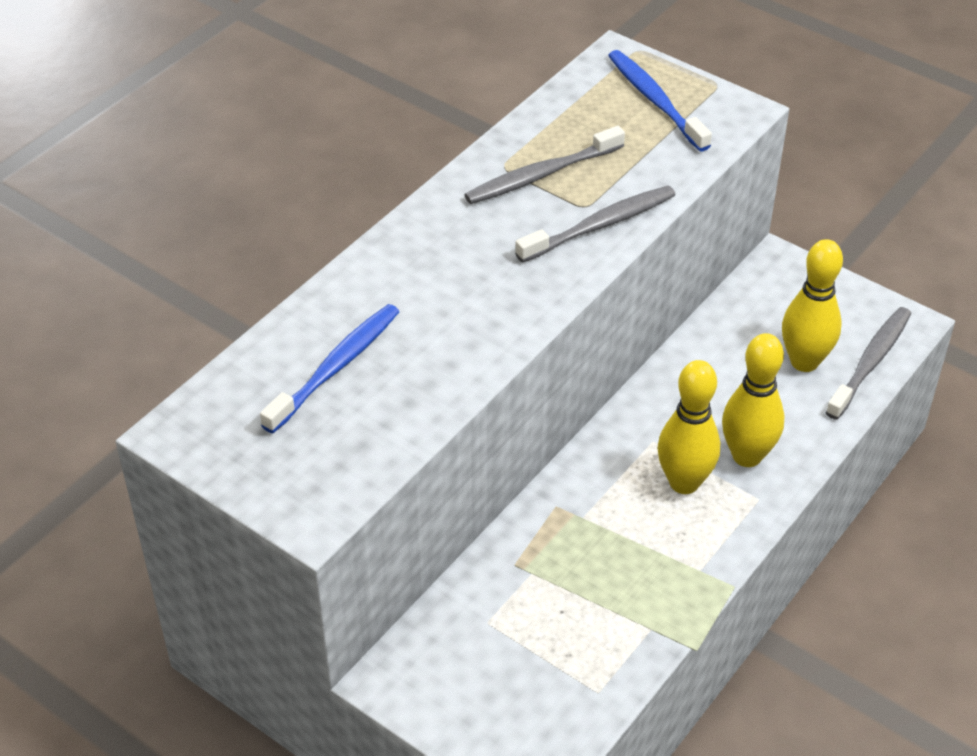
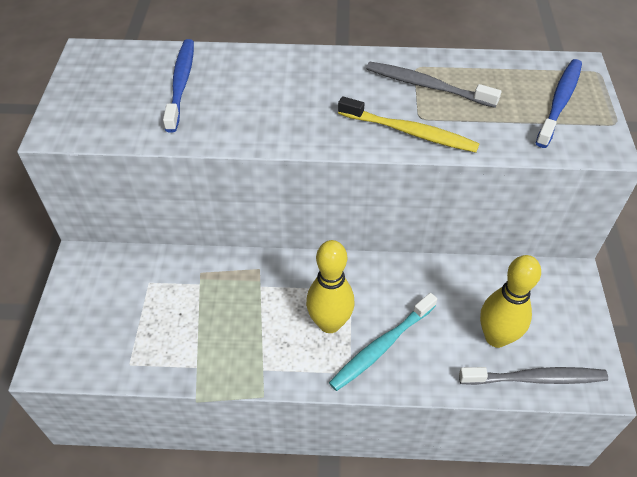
camera: 55 degrees right, 5 degrees up
(336, 367) = (181, 84): blue toothbrush -> blue toothbrush turned 90 degrees counterclockwise
(600, 225) = (410, 132): grey toothbrush -> yellow toothbrush
(747, 456) = (381, 346): yellow bowling pin -> turquoise toothbrush

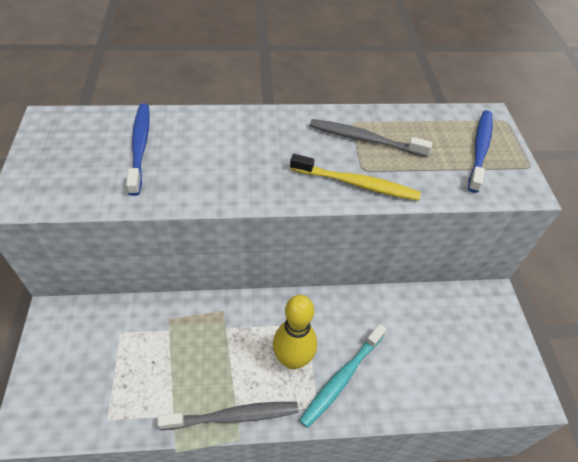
camera: 10 degrees left, 0 degrees up
(496, 337) = (440, 360): yellow bowling pin -> none
(535, 378) = (479, 396): grey toothbrush -> grey toothbrush (233, 416)

